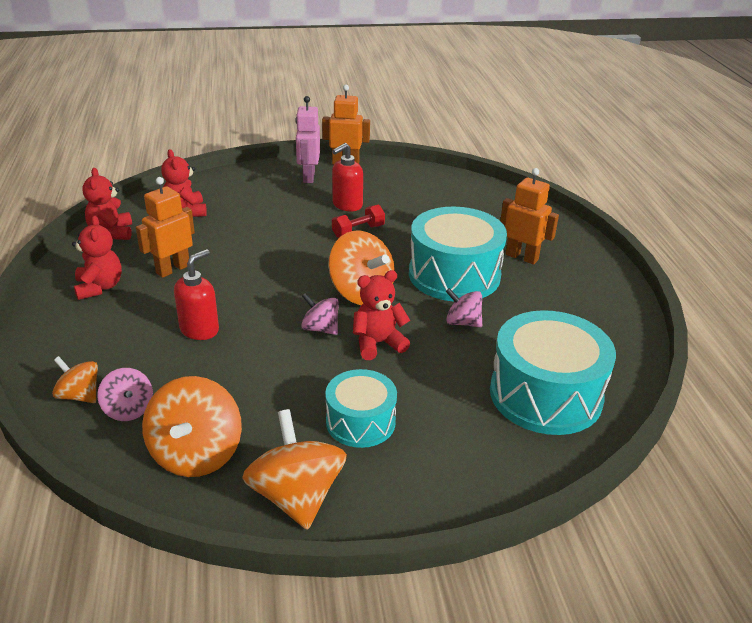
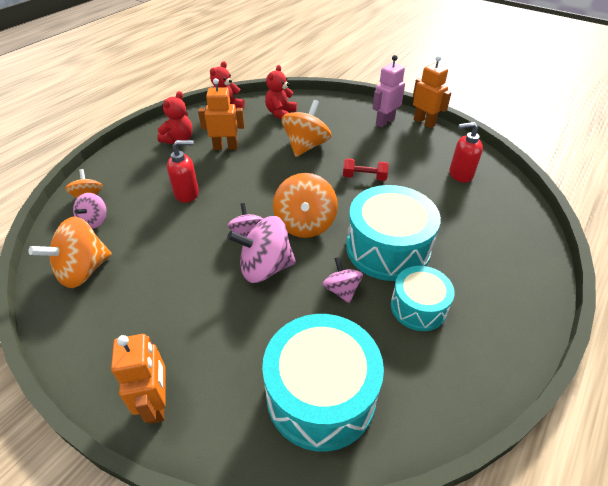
camera: 45 degrees right, 10 degrees up
(296, 496) = (84, 337): orange spinning top -> orange spinning top (306, 146)
(347, 205) = (383, 154): red soap dispenser -> red soap dispenser (460, 174)
(360, 422) = (180, 316): turquoise drum -> turquoise drum (418, 307)
(378, 343) = (265, 267): red teddy bear -> pink spinning top
(522, 257) = (464, 265): orange robot -> orange robot (157, 403)

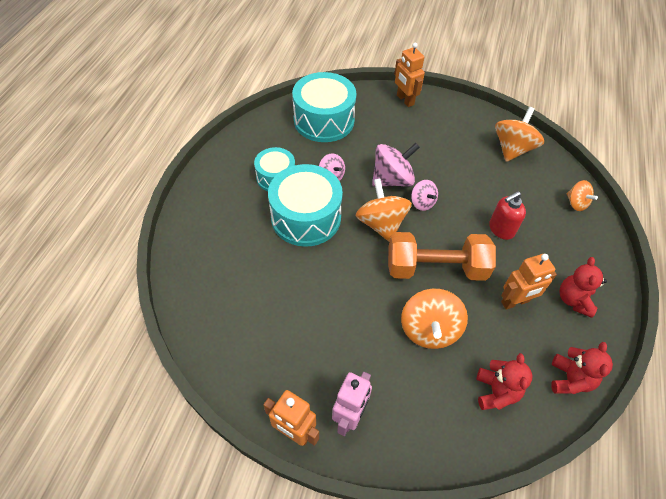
camera: 160 degrees right, 10 degrees up
(94, 221) = (547, 185): pink spinning top -> none
(274, 179) = (435, 268): none -> orange dumbbell
(364, 177) = (347, 295): red dumbbell -> none
(460, 174) = (244, 329): red soap dispenser -> none

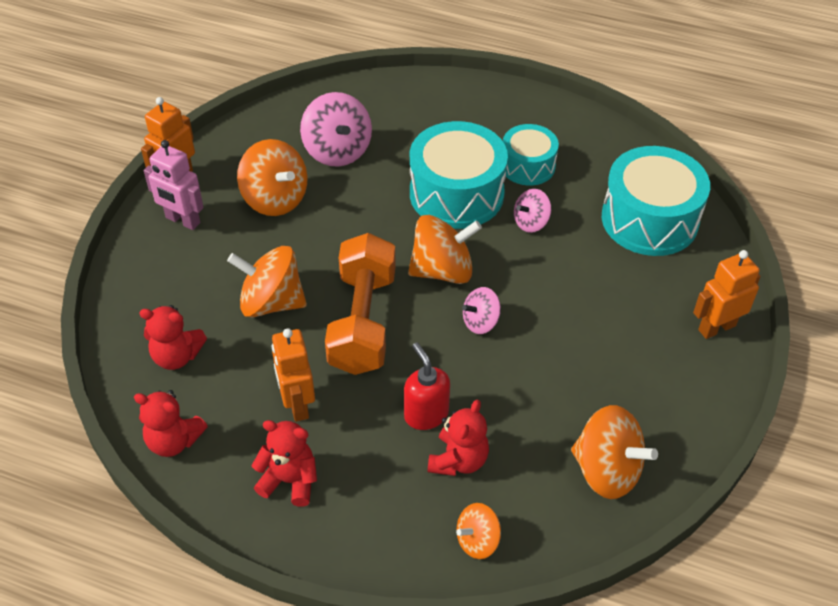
camera: 95 degrees right, 5 degrees down
(318, 341) = (275, 199): none -> orange spinning top
(392, 179) = (527, 291): pink spinning top -> pink spinning top (337, 151)
(528, 212) = (458, 460): none -> red teddy bear

